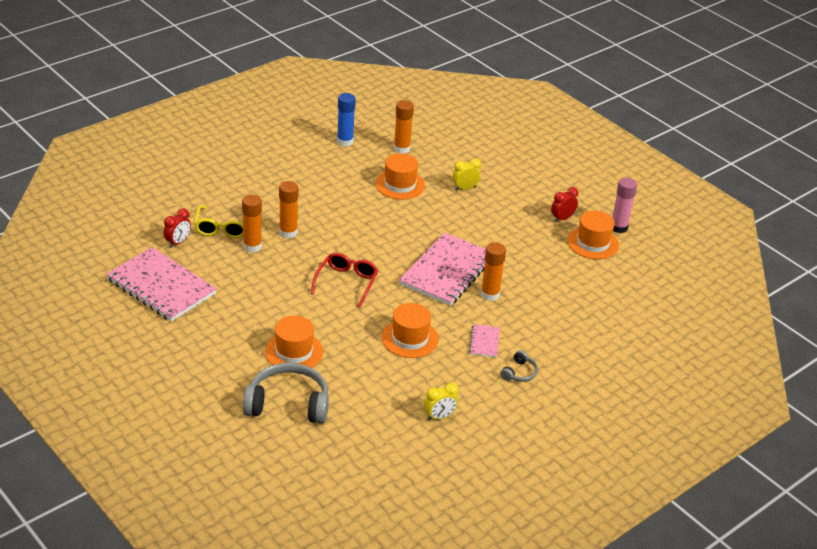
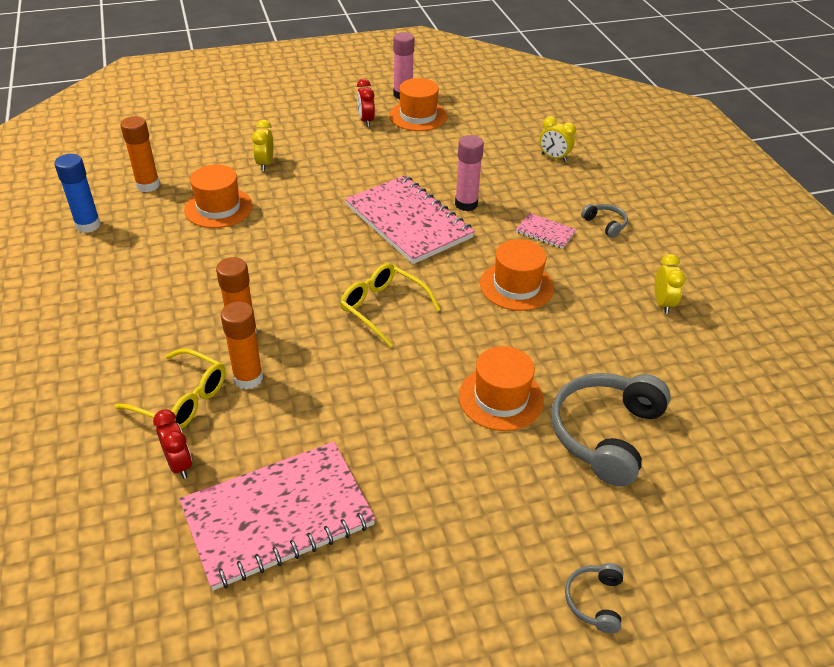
camera: 65 degrees left, 5 degrees up
(159, 416) = (594, 601): none -> grey headphones
(346, 282) = (383, 308): red glasses -> yellow glasses
(490, 294) = (466, 204): orange glue stick -> pink glue stick
(594, 329) = (554, 158): none -> yellow clock

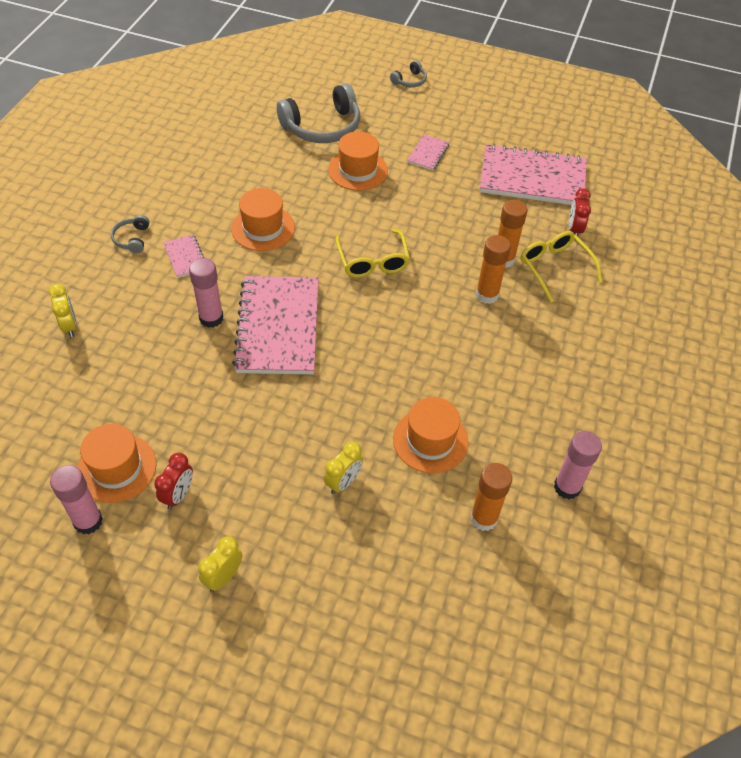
camera: 145 degrees left, 10 degrees up
(88, 225) = (567, 487): blue glue stick -> pink glue stick
(444, 472) = (428, 153): none -> pink notebook
(662, 303) = (186, 167): yellow clock -> yellow clock (223, 577)

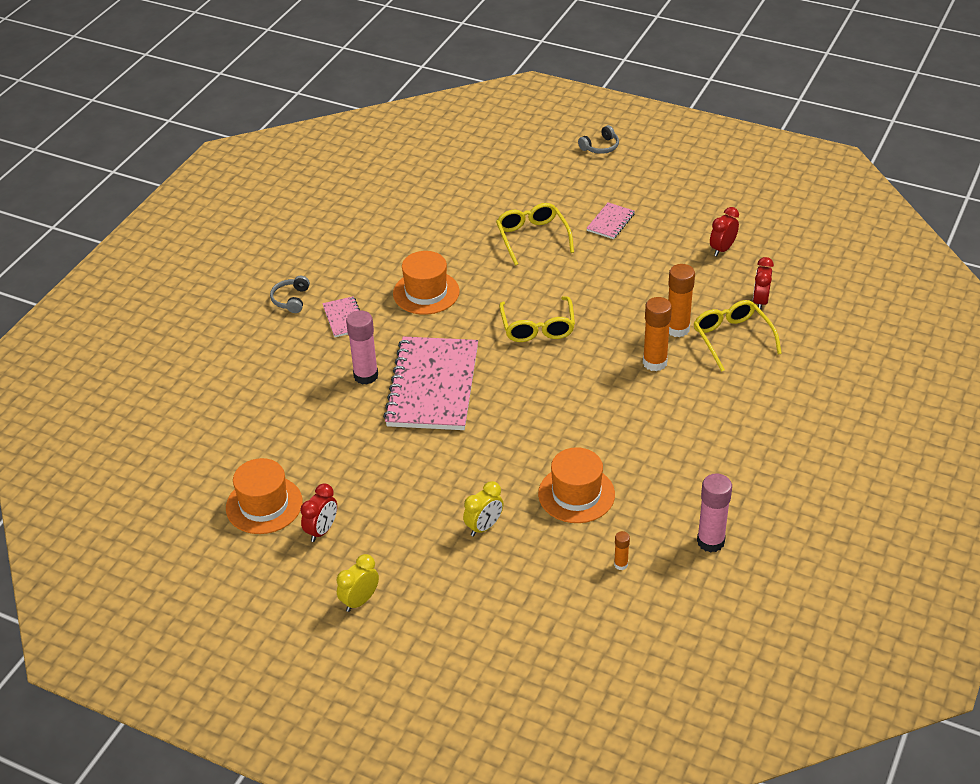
camera: 10 degrees right, 10 degrees down
(69, 326) = (225, 379): yellow clock -> none
(88, 521) = (235, 548): pink glue stick -> none
(322, 127) = (499, 193): grey headphones -> none
(358, 170) = (532, 237): orange hat -> yellow glasses
(483, 518) = (621, 564): orange glue stick -> orange glue stick, size x0.50
(532, 178) = (722, 249): pink notebook -> red clock

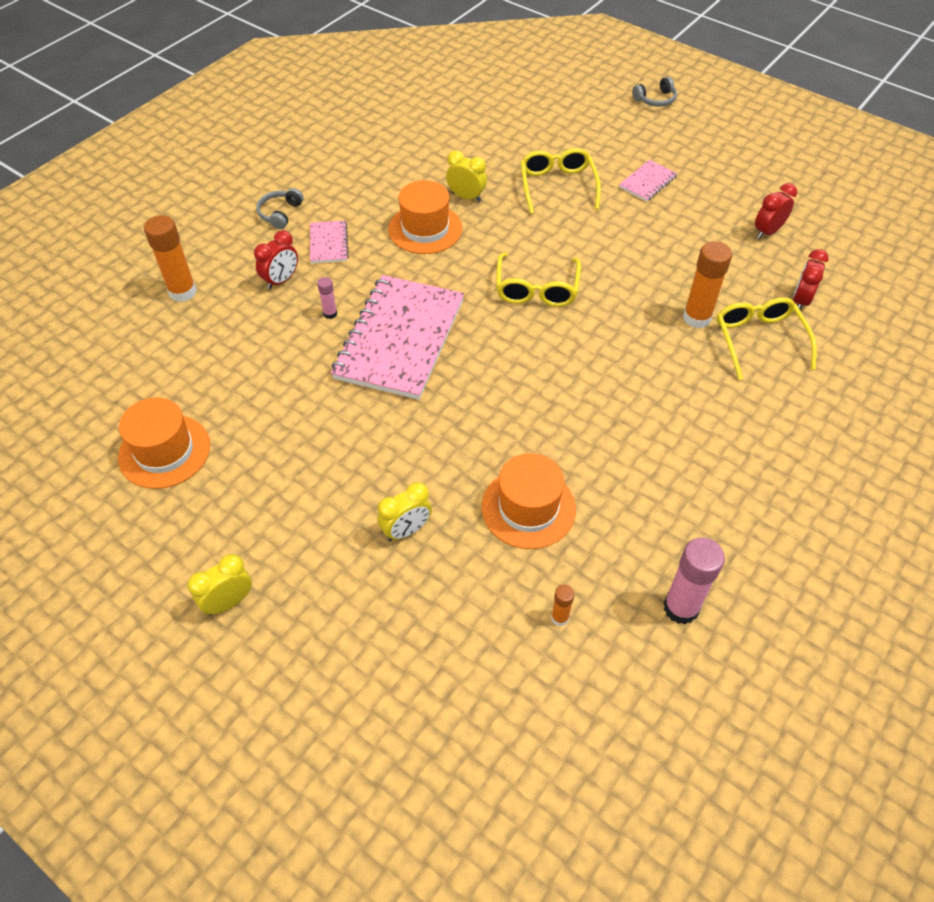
camera: 10 degrees right, 10 degrees up
(322, 530) = (217, 497): red clock -> red clock (281, 280)
(366, 376) = (330, 314): pink glue stick -> pink glue stick, size x0.50
(454, 259) = (466, 197): none -> yellow clock
(654, 362) = (661, 354): orange glue stick -> orange glue stick (182, 292)

